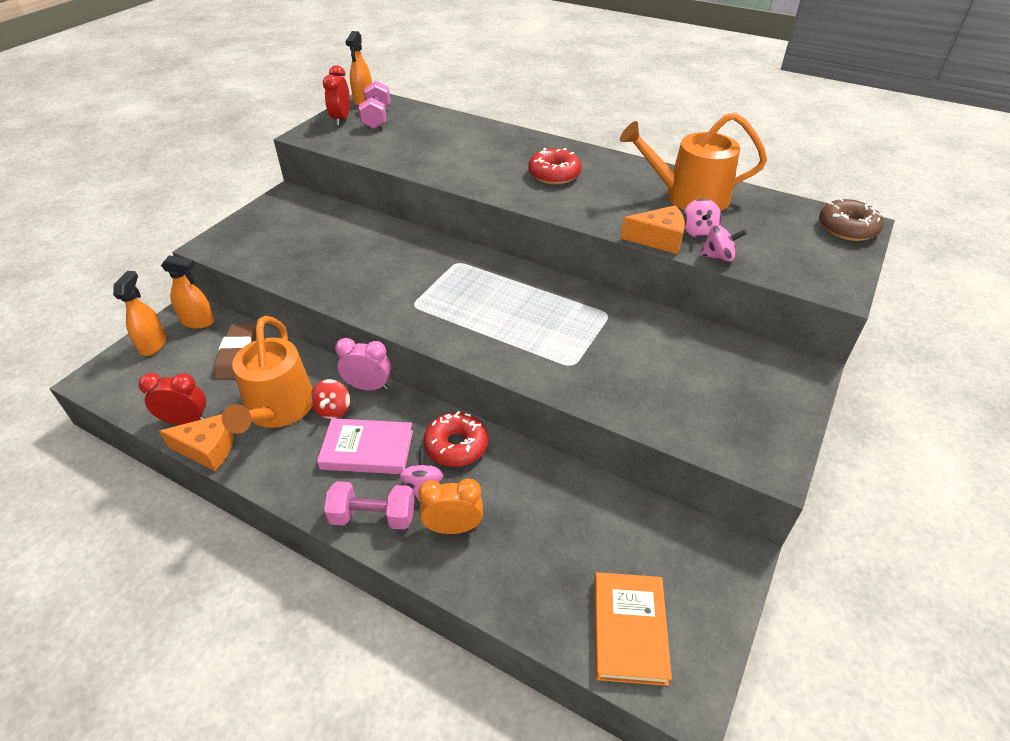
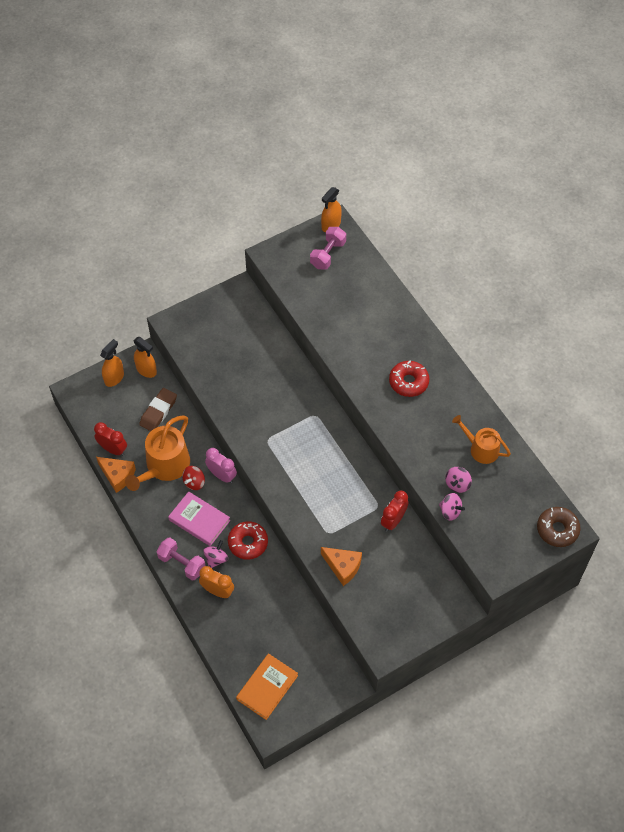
camera: 30 degrees right, 15 degrees up
(341, 119) = (302, 245): red clock -> red clock (393, 521)
(658, 239) = (426, 478): orange cheese -> orange cheese (343, 567)
(689, 196) = (481, 449): orange watering can -> orange watering can, size x0.62

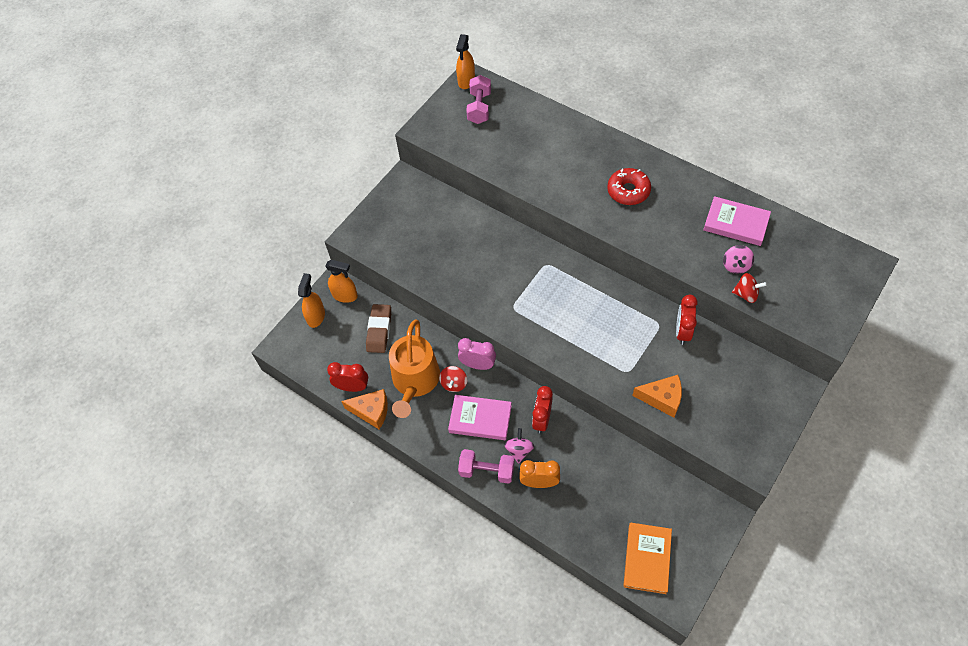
camera: 20 degrees left, 0 degrees up
(248, 543) = (542, 420): red donut -> red clock
(450, 511) = (746, 294): pink spinning top -> red spinning top
(481, 449) = (736, 223): orange watering can -> pink book
(557, 529) = (856, 267): brown donut -> none

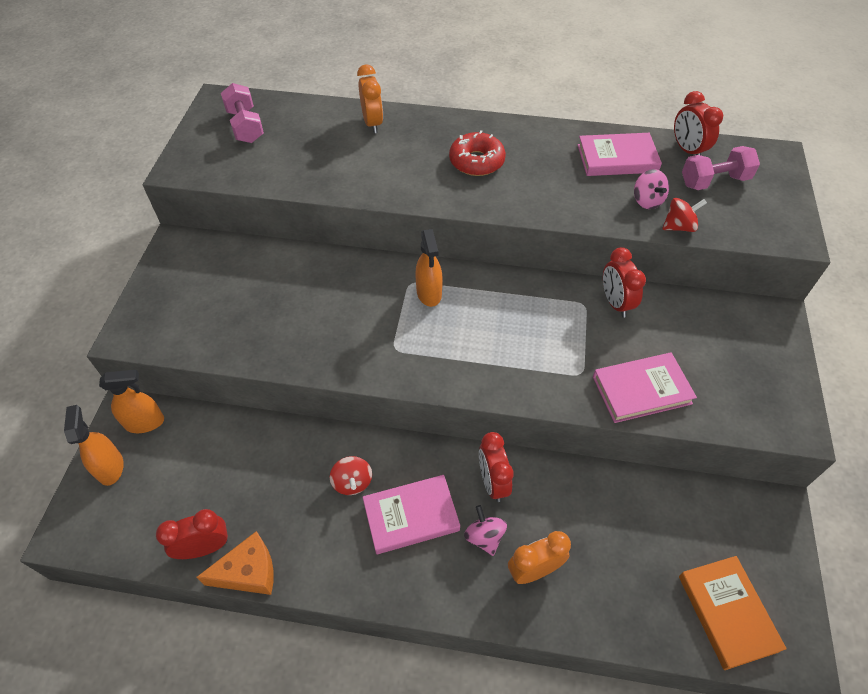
camera: 30 degrees left, 5 degrees down
(379, 330) = (214, 451): brown eraser -> none
(415, 381) = (295, 501): orange watering can -> none
(466, 81) = (215, 104): orange spray bottle -> orange spray bottle (429, 293)
(478, 365) = (373, 444): pink clock -> none
(487, 471) = (455, 586): pink dumbbell -> pink dumbbell (714, 181)
(569, 133) = (372, 123): none -> orange clock
(662, 398) = (641, 390): orange cheese -> pink book
(796, 235) = (687, 150): none -> red clock

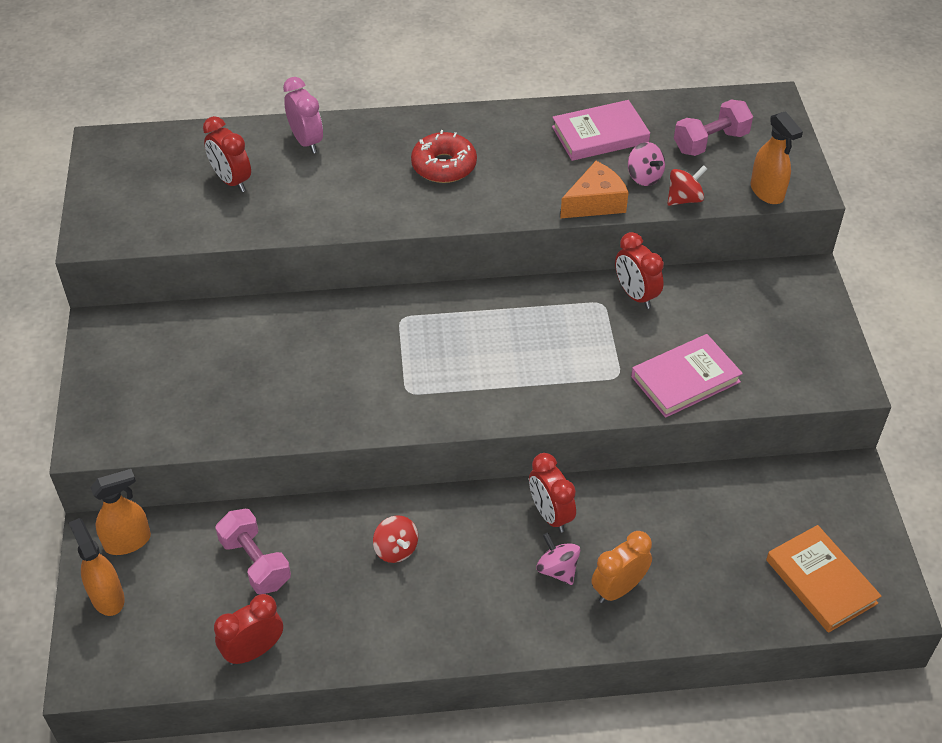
camera: 15 degrees left, 5 degrees down
(245, 126) = (152, 171): pink dumbbell -> pink dumbbell (255, 562)
(248, 572) = (312, 662): orange cheese -> orange cheese (595, 202)
(372, 123) = (306, 141): orange clock -> pink clock
(411, 516) = (472, 568): pink book -> none
(429, 293) = (426, 325): orange spray bottle -> orange spray bottle (767, 192)
(687, 150) = (674, 112): red clock -> red clock (231, 181)

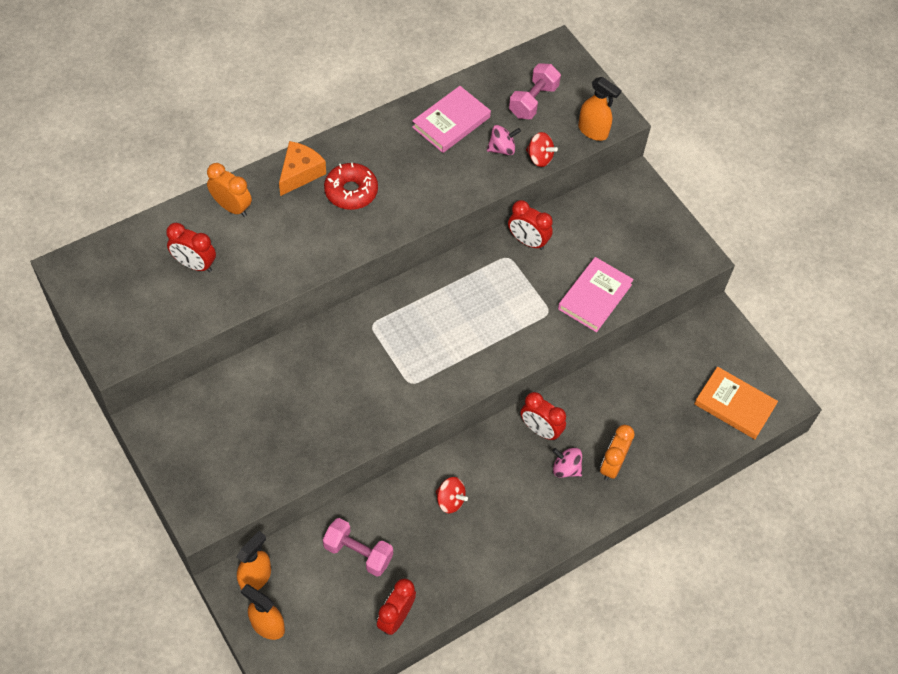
camera: 30 degrees left, 10 degrees up
(306, 141) = (232, 207): pink clock -> orange clock
(595, 202) = (479, 184): orange cheese -> orange cheese (300, 173)
(644, 177) = (502, 149): pink spinning top -> pink spinning top turned 45 degrees counterclockwise
(684, 199) = (539, 158): red spinning top -> red spinning top turned 90 degrees clockwise

